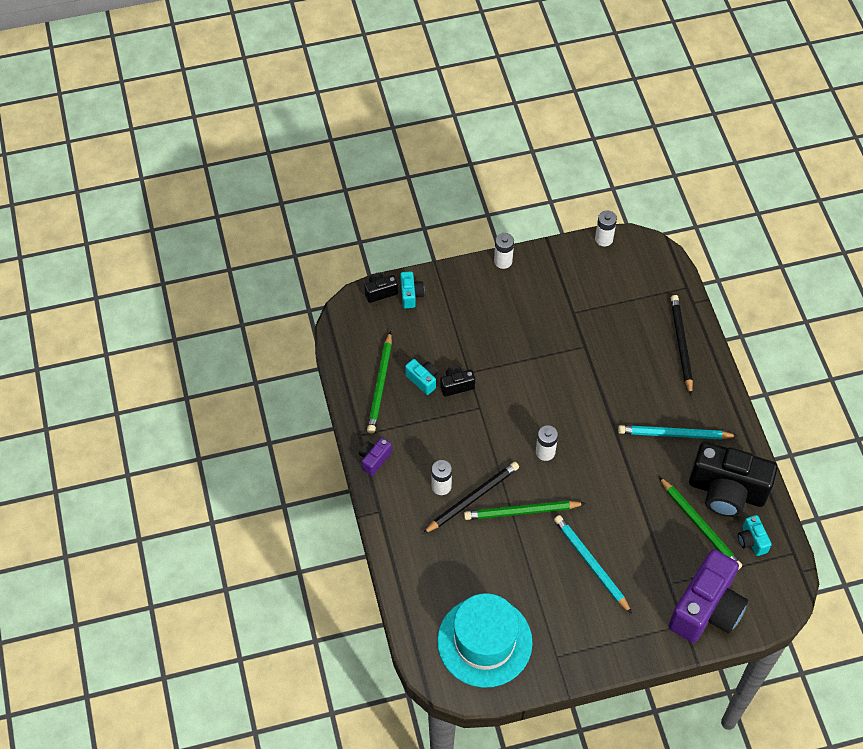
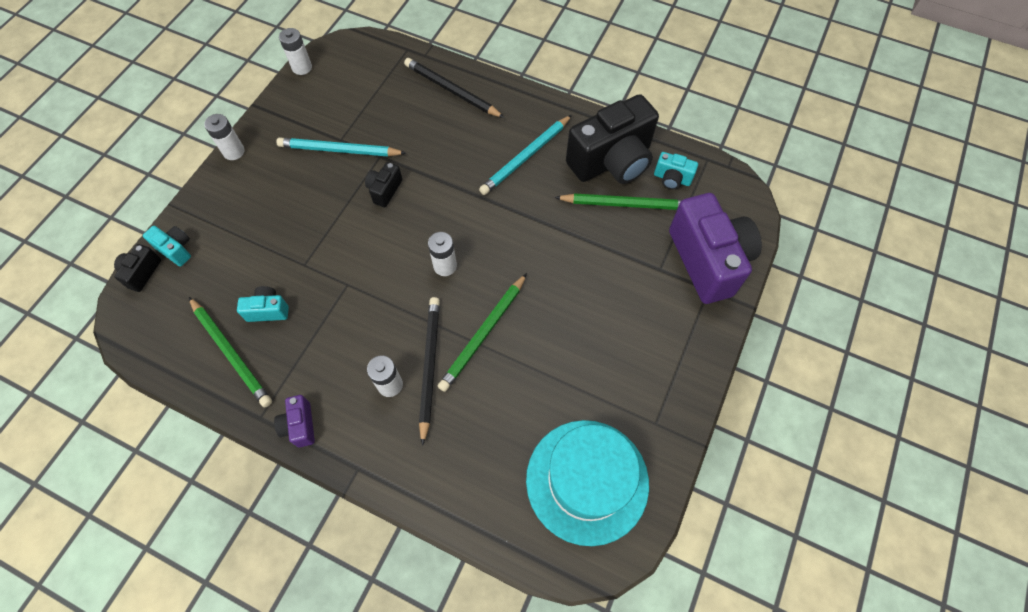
camera: 50 degrees left, 5 degrees up
(456, 385) = (305, 285): black camera -> black camera (385, 190)
(591, 564) = (588, 317): turquoise pencil -> turquoise pencil (340, 150)

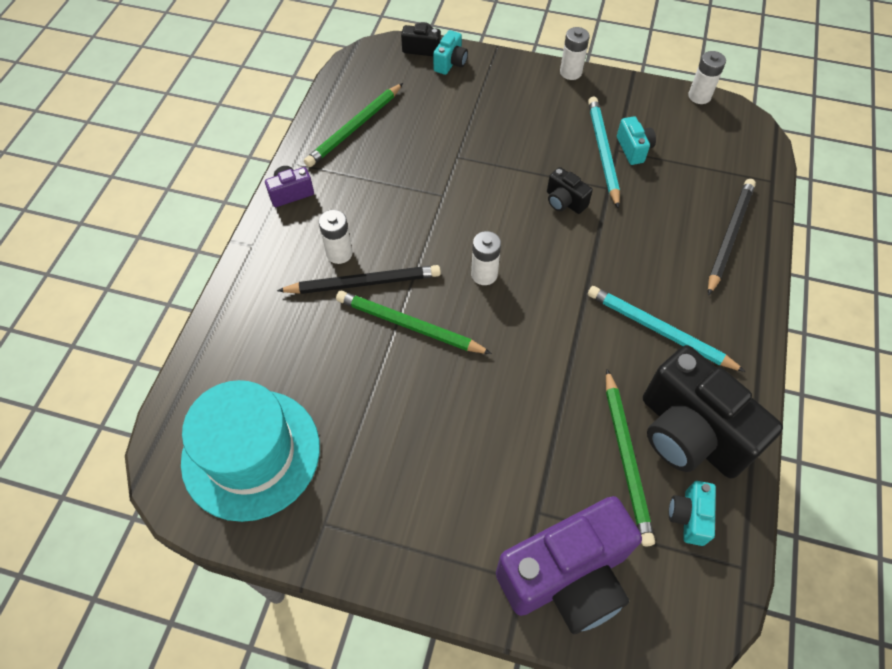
camera: 80 degrees right, 5 degrees down
(268, 310) = (402, 142): turquoise camera -> turquoise camera (633, 149)
(385, 190) = (564, 201): black camera -> black camera turned 150 degrees counterclockwise

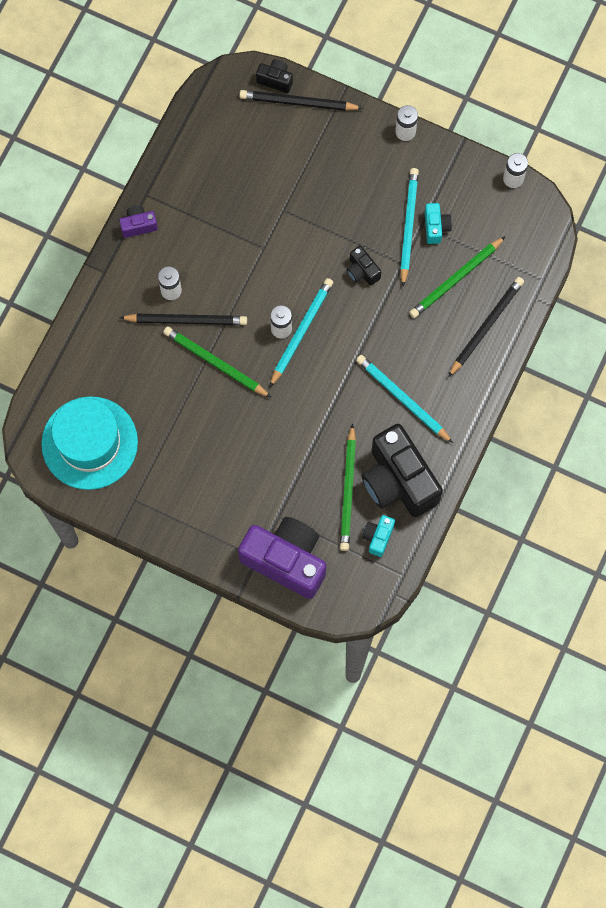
camera: 10 degrees right, 15 degrees up
(355, 127) = (200, 164): green pencil -> green pencil (456, 279)
(450, 63) = (298, 102): turquoise camera -> black pencil
(510, 274) = (301, 332): none -> turquoise pencil
(566, 576) = (286, 560): purple camera -> purple camera turned 135 degrees counterclockwise

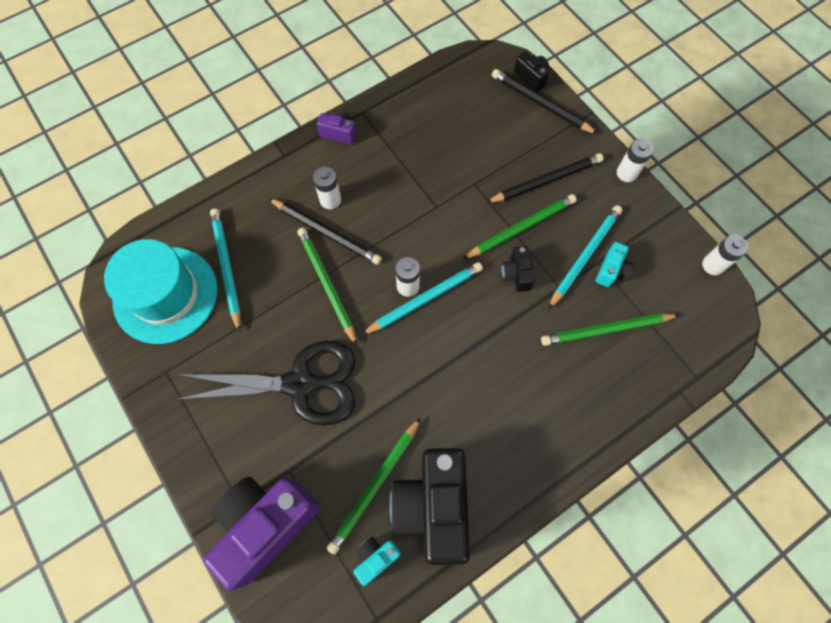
camera: 30 degrees right, 5 degrees down
(245, 450) = (300, 384): none -> black scissors
(286, 560) = (266, 525): purple camera -> purple camera turned 105 degrees counterclockwise
(344, 229) = (521, 228): none -> green pencil
(403, 399) = (487, 421): turquoise pencil -> turquoise pencil (227, 268)
(486, 327) = (613, 394): black pencil -> black pencil (546, 181)

